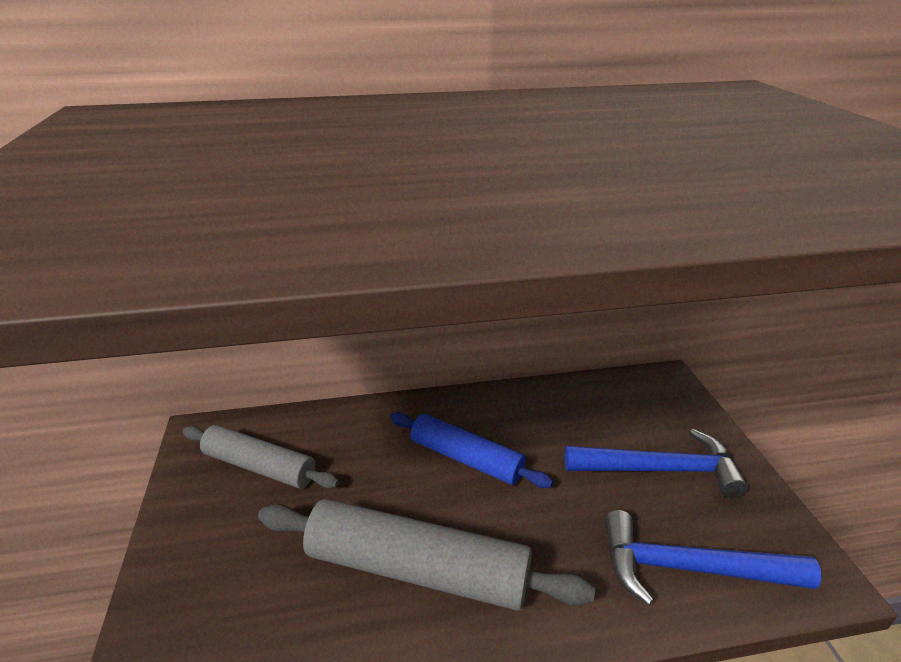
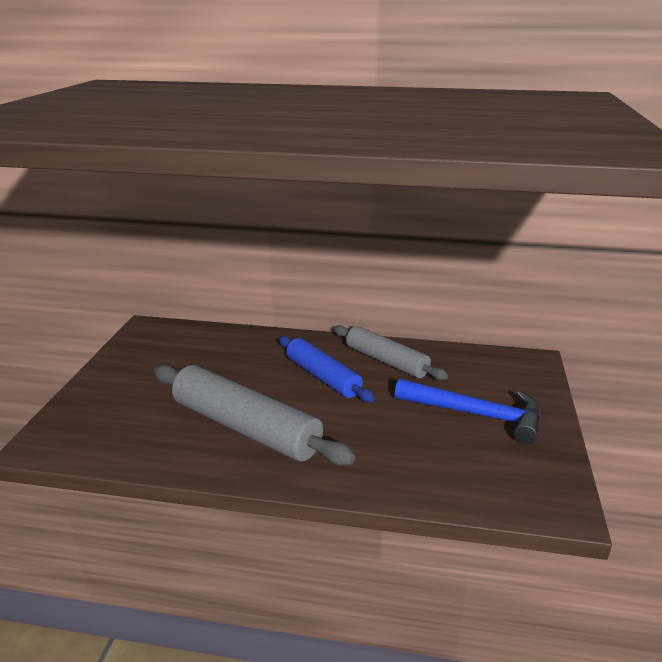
camera: 20 degrees right, 5 degrees down
(259, 466) = (175, 352): grey rolling pin -> grey rolling pin (386, 361)
(690, 569) = (451, 475): blue hammer -> none

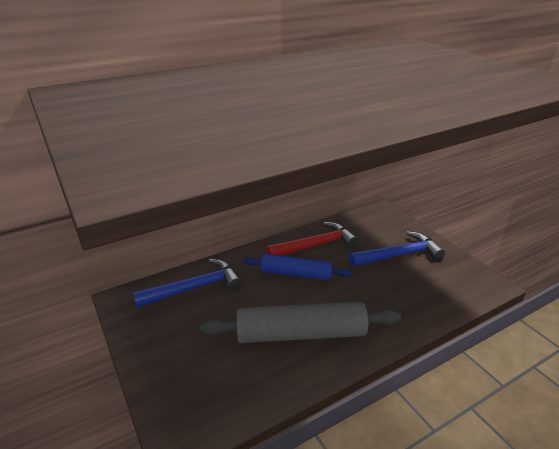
camera: 40 degrees left, 5 degrees up
(213, 345) = (194, 288): none -> blue hammer
(386, 361) = (315, 245): grey rolling pin -> red hammer

